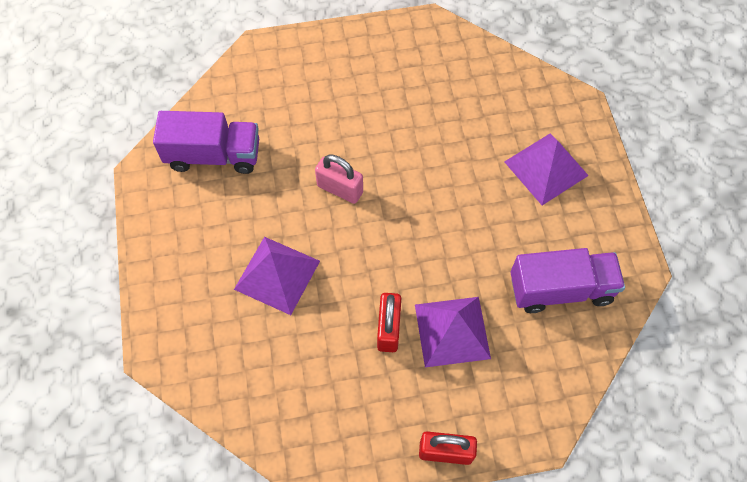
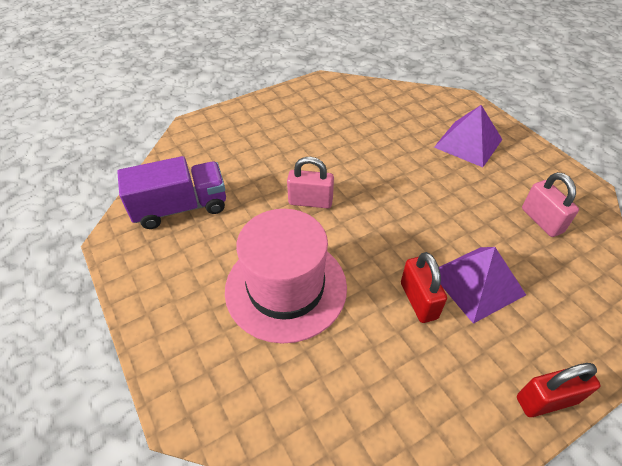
camera: 20 degrees left, 15 degrees down
(277, 275) = (286, 287): purple pyramid -> pink hat
(560, 289) = (541, 220): purple truck -> pink padlock

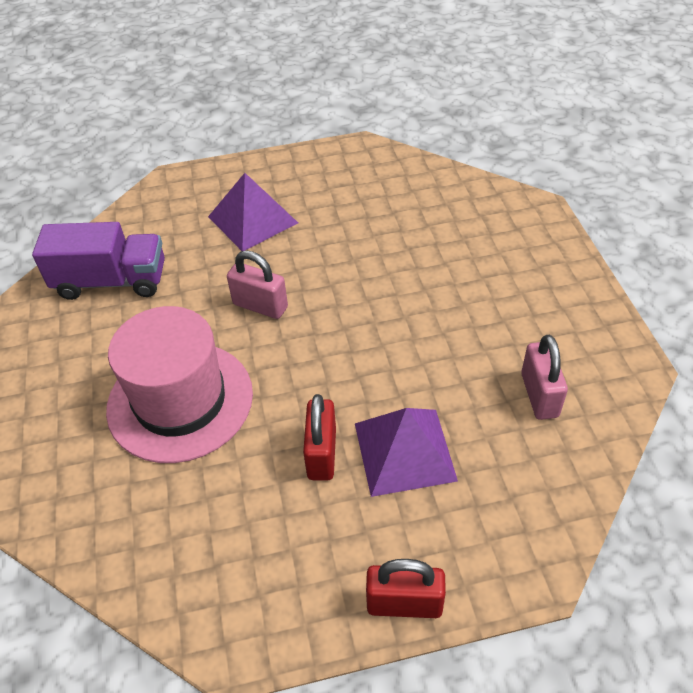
camera: 20 degrees right, 0 degrees up
(468, 143) = (505, 271): purple pyramid -> purple pyramid (252, 219)

